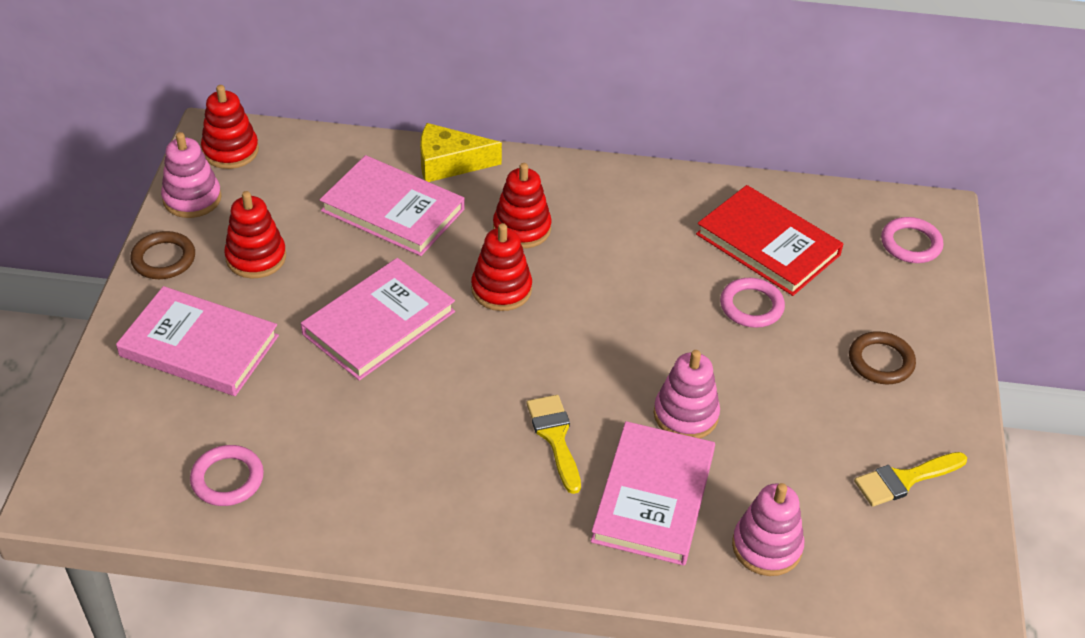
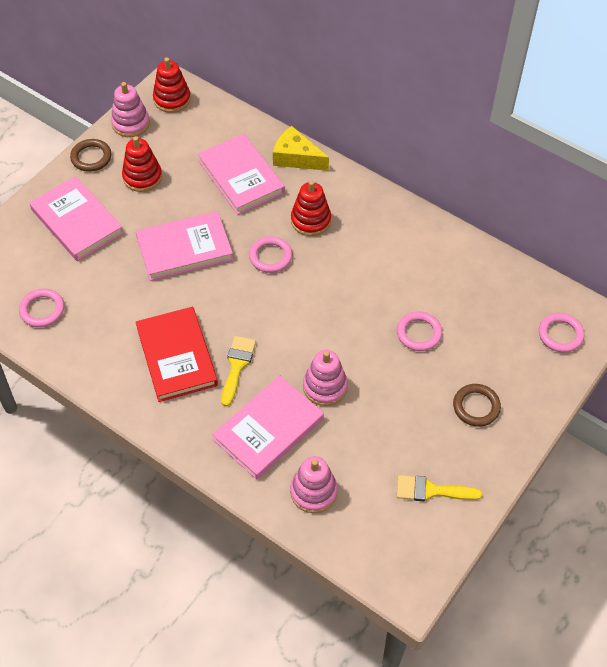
camera: 30 degrees right, 10 degrees up
(501, 289) = (270, 256): red stacking toy -> pink ring
(768, 244) = (461, 295): red book -> red book (177, 356)

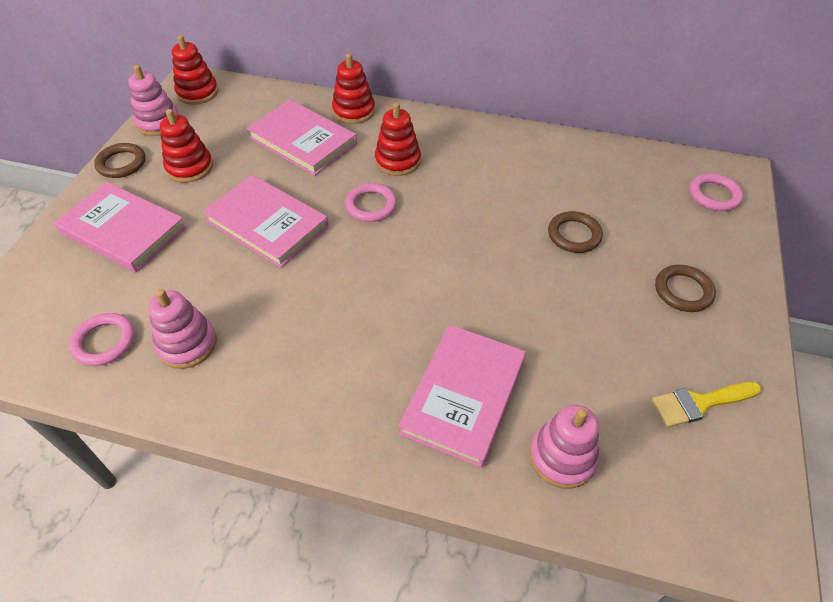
camera: 20 degrees left, 5 degrees down
(177, 356) = (306, 344): red book -> none
(184, 248) = (267, 224): pink book -> pink book turned 75 degrees clockwise
(237, 366) = (387, 332): yellow brush -> none
(296, 157) = (354, 111): yellow cheese -> red stacking toy
(325, 387) = (504, 323): pink stacking toy -> pink stacking toy (187, 344)
(419, 333) = (574, 235): pink ring -> brown ring

